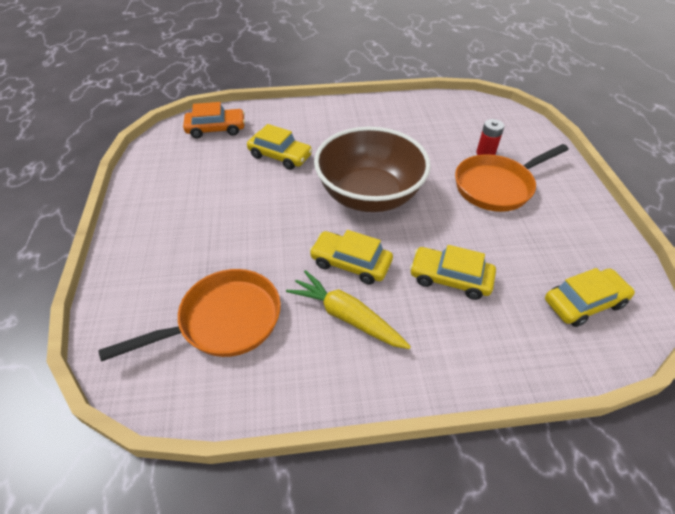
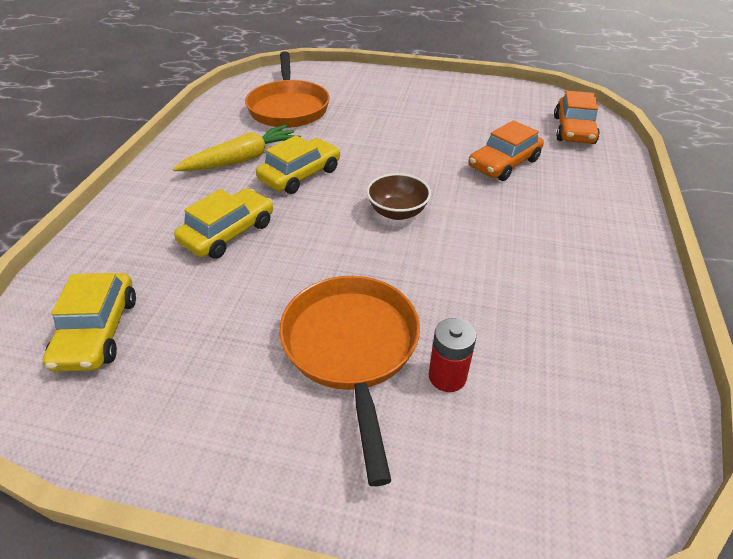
camera: 110 degrees right, 5 degrees down
(280, 156) = (504, 163): yellow car -> orange car
(369, 195) = (397, 212): brown bowl -> brown bowl, size x0.43

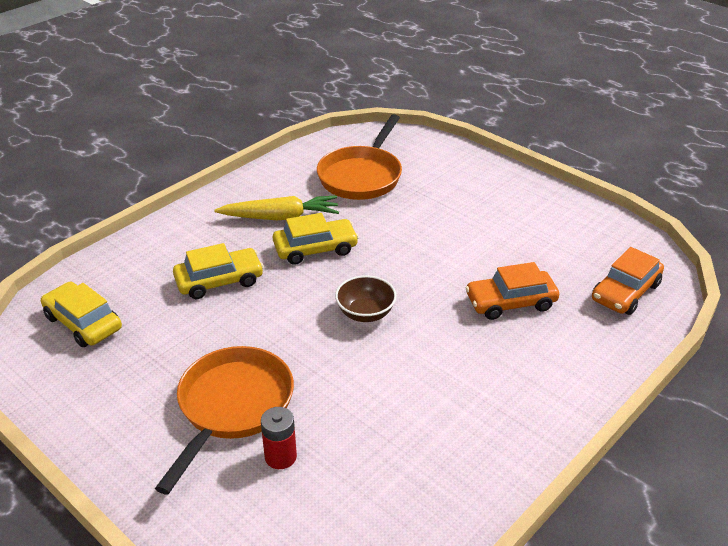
camera: 30 degrees right, 5 degrees down
(97, 331) = (83, 323): yellow car -> yellow car turned 105 degrees clockwise

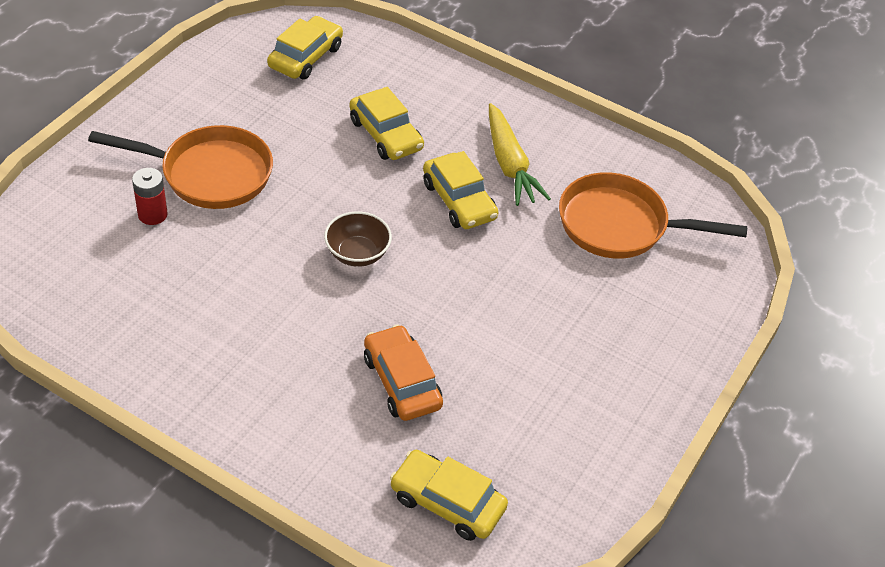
camera: 75 degrees right, 10 degrees up
(625, 292) = (447, 502): orange car -> yellow car

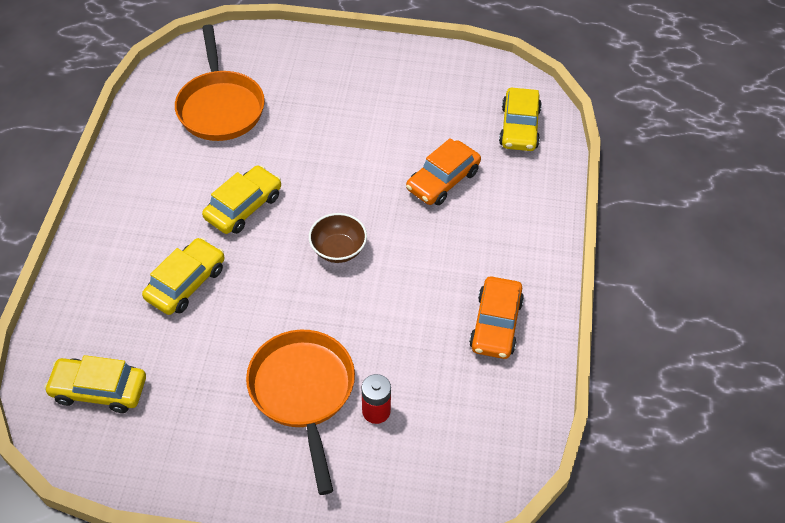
camera: 110 degrees left, 5 degrees up
(177, 343) = (496, 324): none -> orange car
(509, 164) = (183, 189): yellow carrot -> none

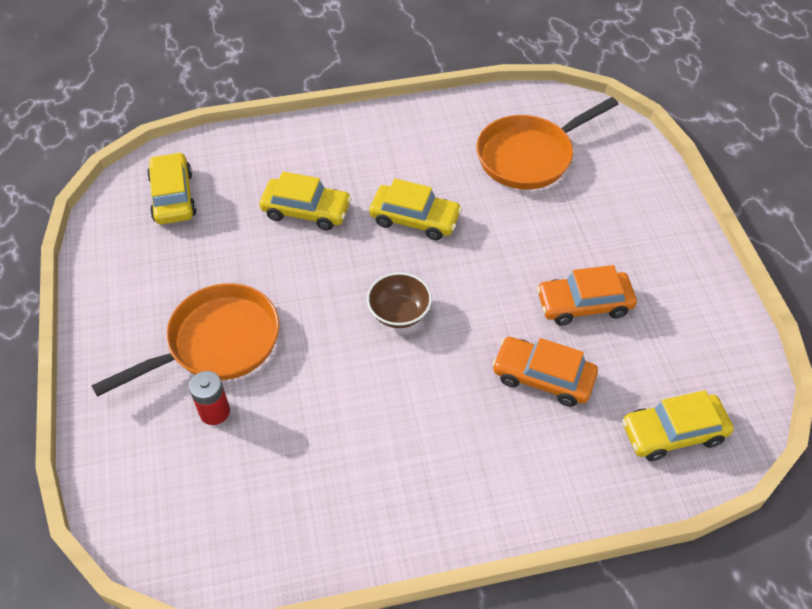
camera: 70 degrees right, 0 degrees up
(496, 324) = (364, 493): orange car -> orange car (584, 304)

